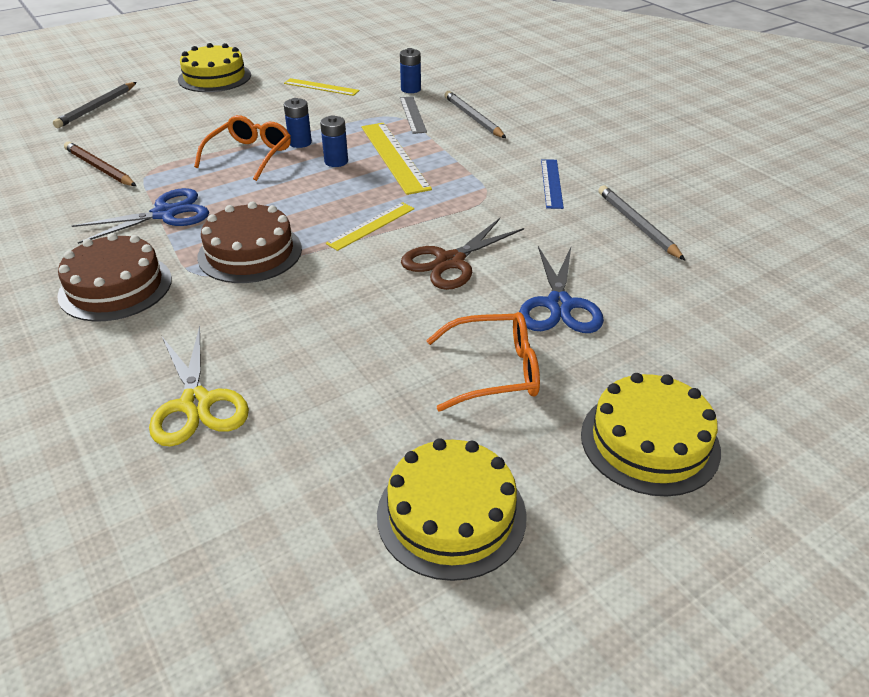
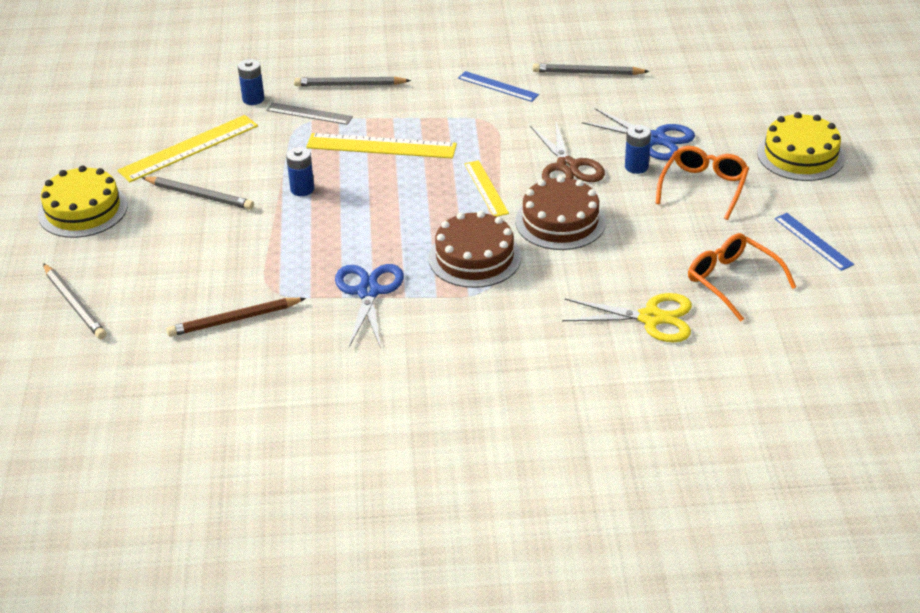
camera: 60 degrees left, 0 degrees up
(115, 287) = (469, 336): brown cake -> brown cake (560, 221)
(250, 155) = (299, 223): orange glasses -> orange glasses (732, 281)
(261, 108) = (200, 195): none -> grey pencil
(321, 87) = (189, 148): yellow ruler -> yellow ruler, size x1.64
(336, 161) = (360, 178): blue battery -> blue battery (636, 167)
(451, 515) = (813, 241): yellow cake -> blue ruler

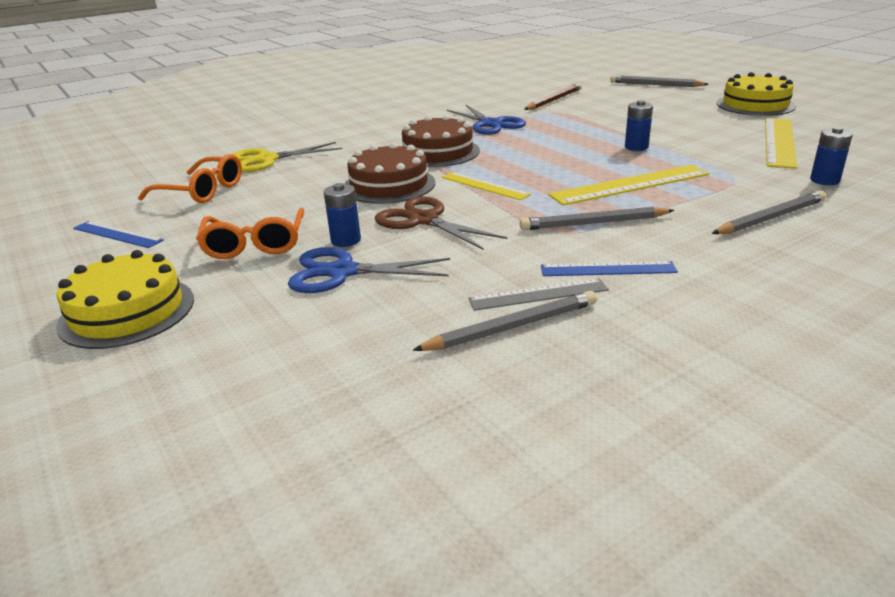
camera: 150 degrees right, 10 degrees down
(200, 195) = (701, 127): grey pencil -> grey pencil (593, 223)
(309, 113) = (748, 186): grey ruler -> grey ruler (538, 294)

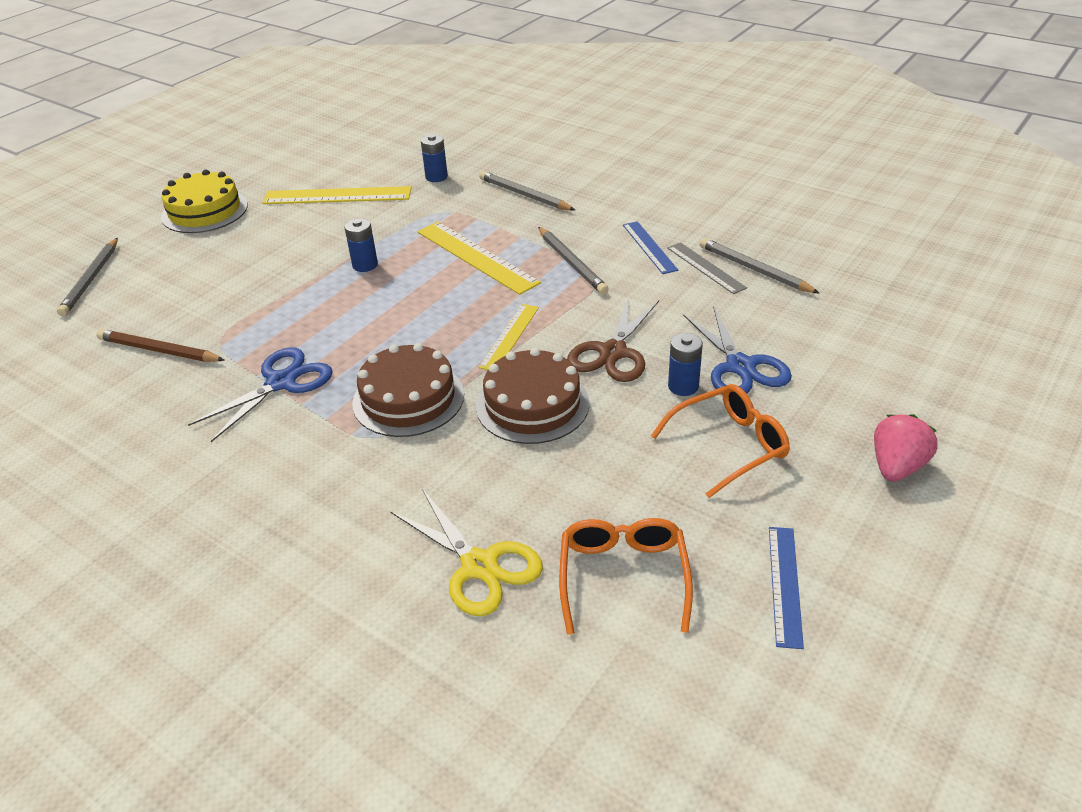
camera: 110 degrees left, 10 degrees up
(127, 311) = (897, 466): yellow cake -> pink strawberry

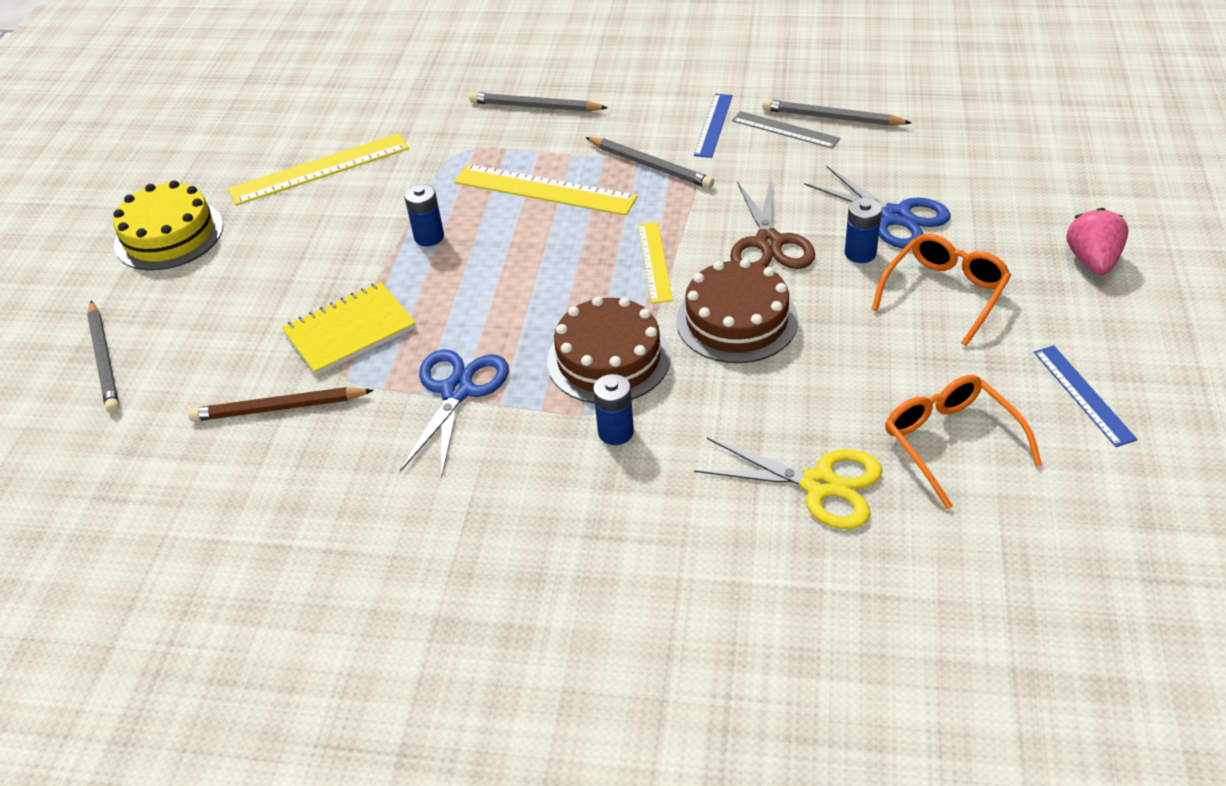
camera: 25 degrees left, 5 degrees up
(252, 313) = (350, 331): none -> yellow notebook
(436, 177) = (417, 114): blue battery -> blue battery (616, 432)
(649, 247) = (713, 125): blue ruler -> blue ruler turned 60 degrees clockwise

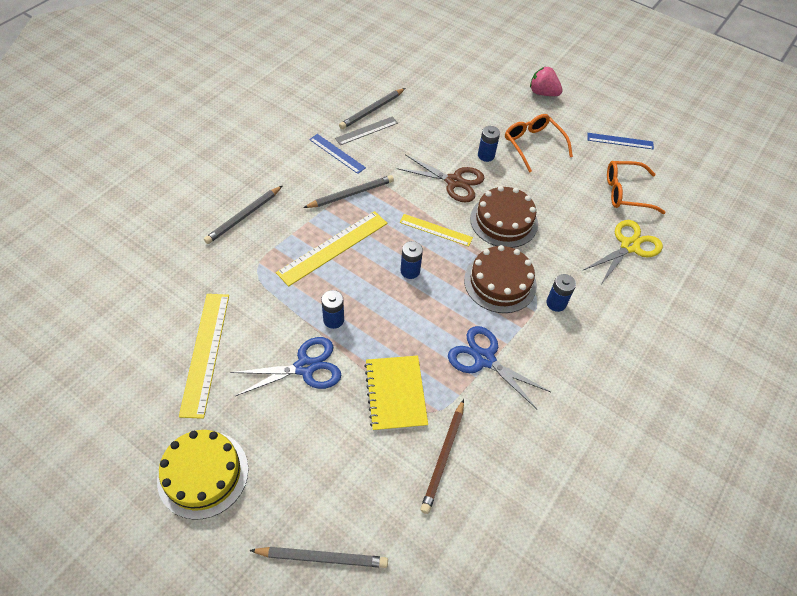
camera: 70 degrees left, 10 degrees up
(559, 267) = (410, 271): none -> blue battery
(895, 217) = (468, 131): blue scissors -> blue scissors (305, 367)

